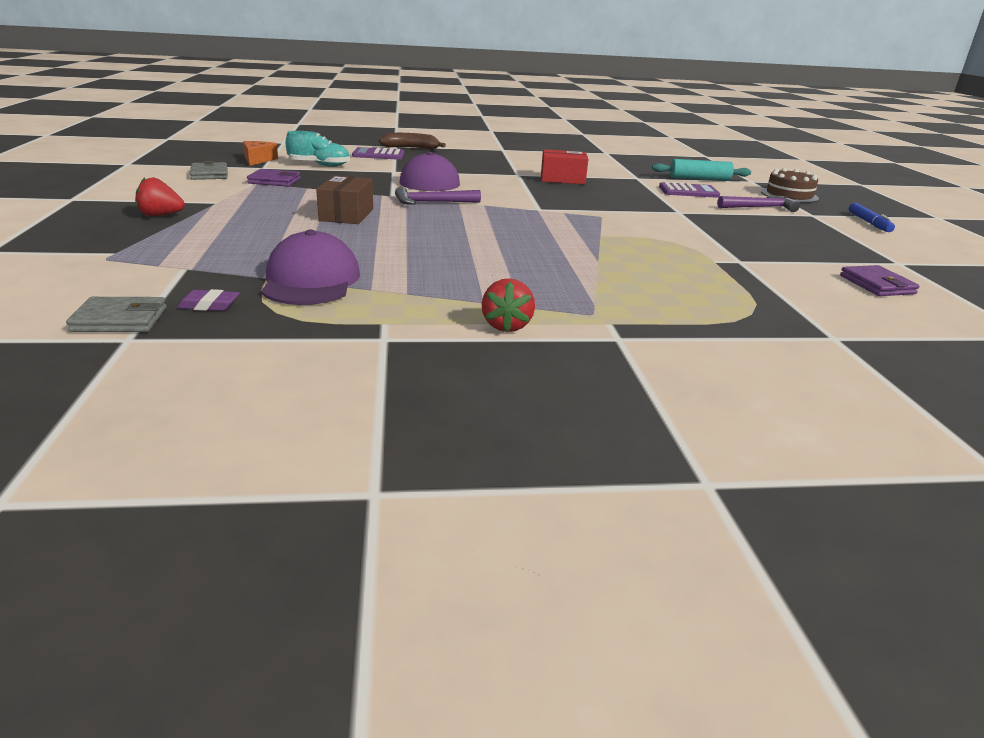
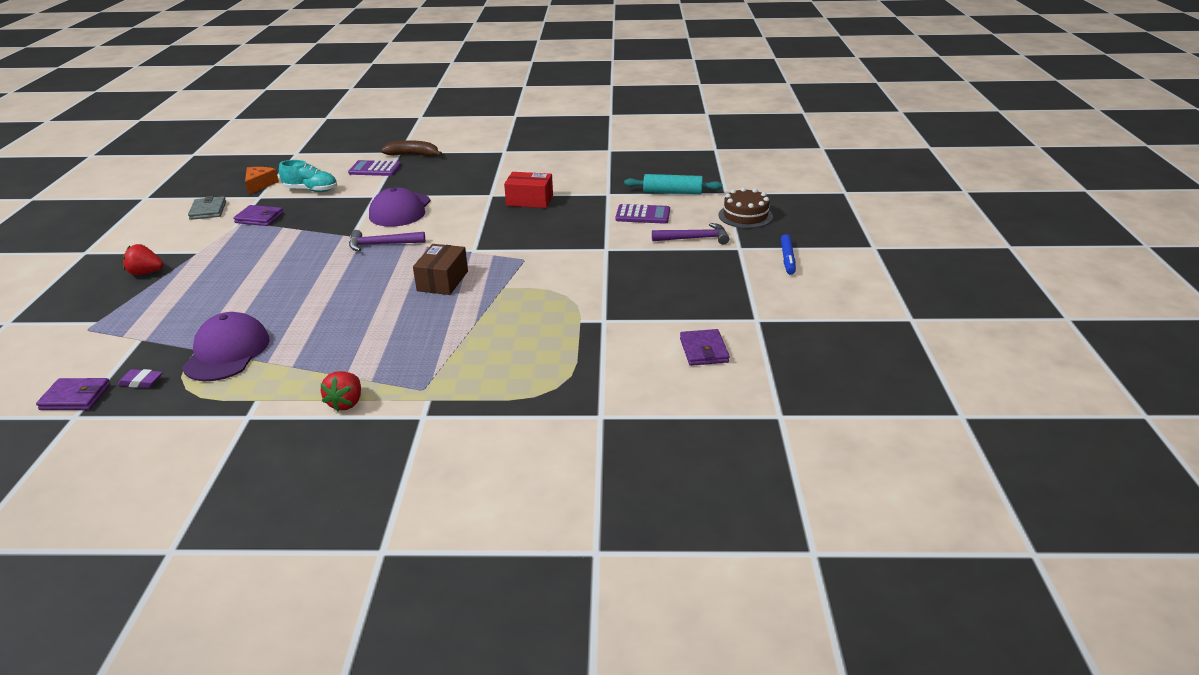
camera: 10 degrees right, 5 degrees up
(120, 319) = (76, 397): grey wallet -> purple wallet
(346, 215) = (297, 266): brown box -> brown box (442, 281)

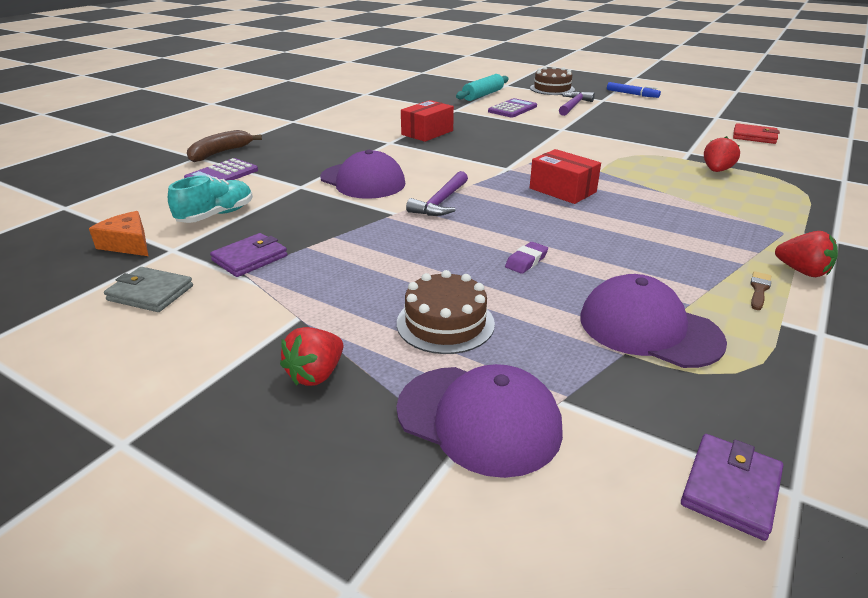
camera: 60 degrees left, 0 degrees up
(119, 321) = (479, 419): none -> purple cap
(141, 382) = (702, 410): purple eraser -> purple eraser (526, 261)
(208, 290) = (445, 323): none -> brown cake
(303, 387) = (759, 289): none -> brown brush
(442, 281) = (562, 190): brown box -> red box
(559, 341) = (716, 170): none -> red strawberry
(704, 350) = (754, 136): purple wallet -> red wallet

